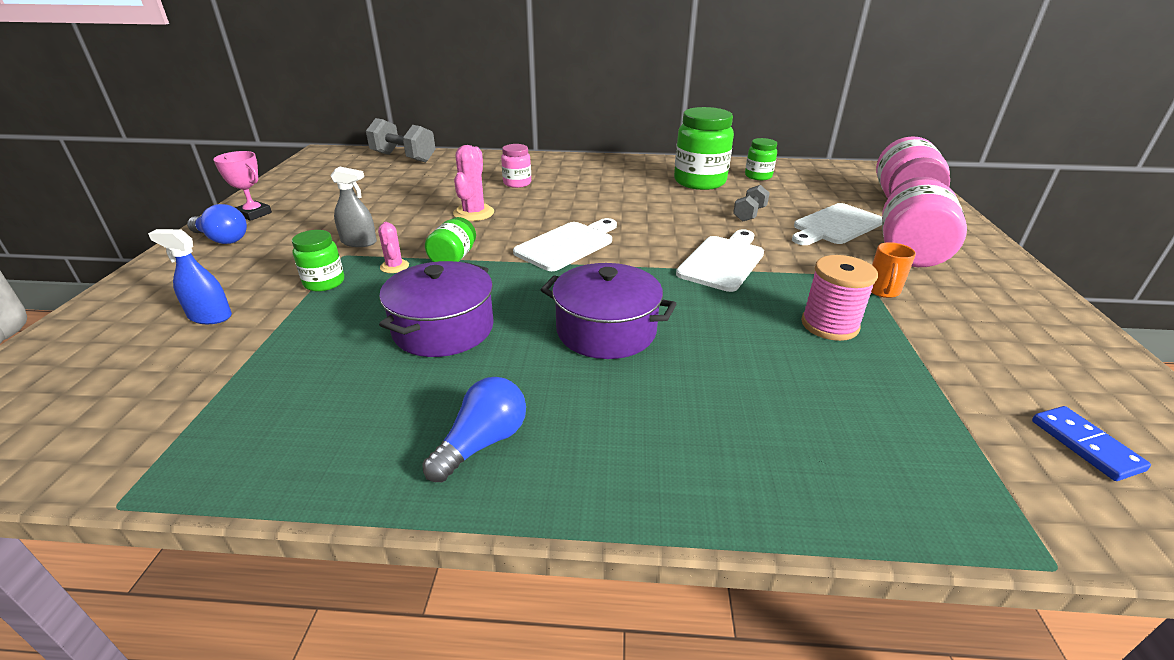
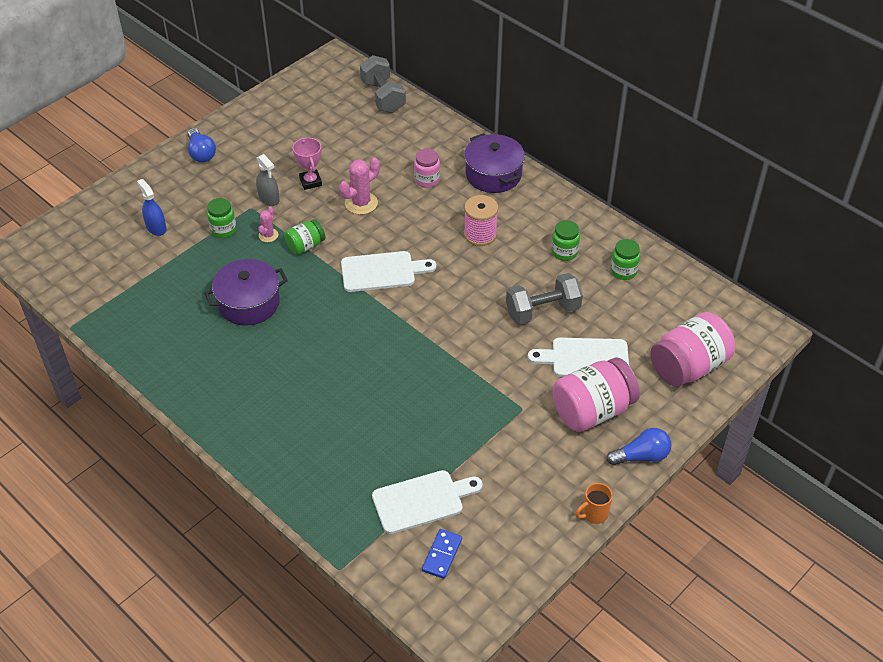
camera: 40 degrees right, 15 degrees up
(254, 214) = (234, 131): pink trophy -> pink trophy (310, 182)
(482, 443) = (204, 381): blue light bulb -> blue light bulb (641, 456)
(606, 330) = (321, 354): purple pot -> purple pot (493, 174)
(699, 182) = (564, 252): green jar -> green jar, size x0.53
(723, 261) = (455, 343): white cutting board -> white cutting board (422, 501)
(749, 214) = (542, 311): grey dumbbell -> grey dumbbell, size x1.76
(829, 325) = (439, 425): pink spool -> pink spool (480, 234)
(882, 291) = (511, 425): orange mug -> orange mug (594, 514)

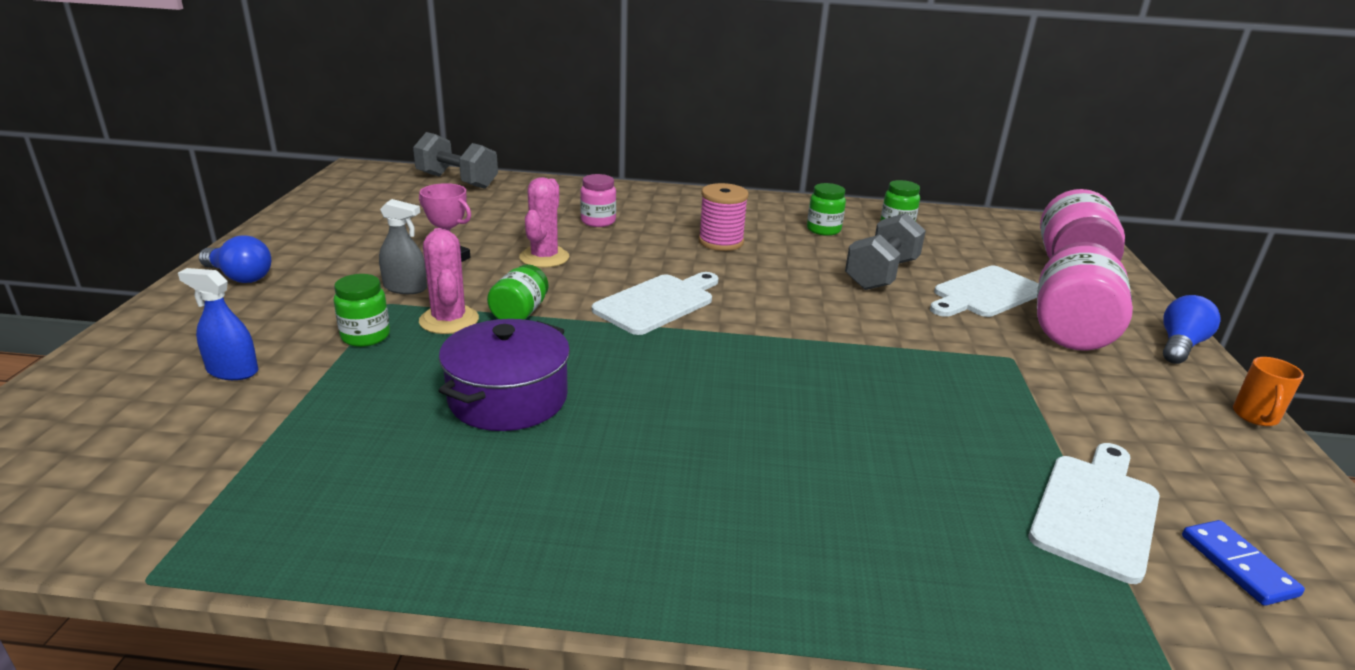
camera: 40 degrees left, 20 degrees down
(268, 235) = (449, 320): pink cactus -> pink cactus, size x1.72
(493, 174) = (664, 201): purple pot -> none

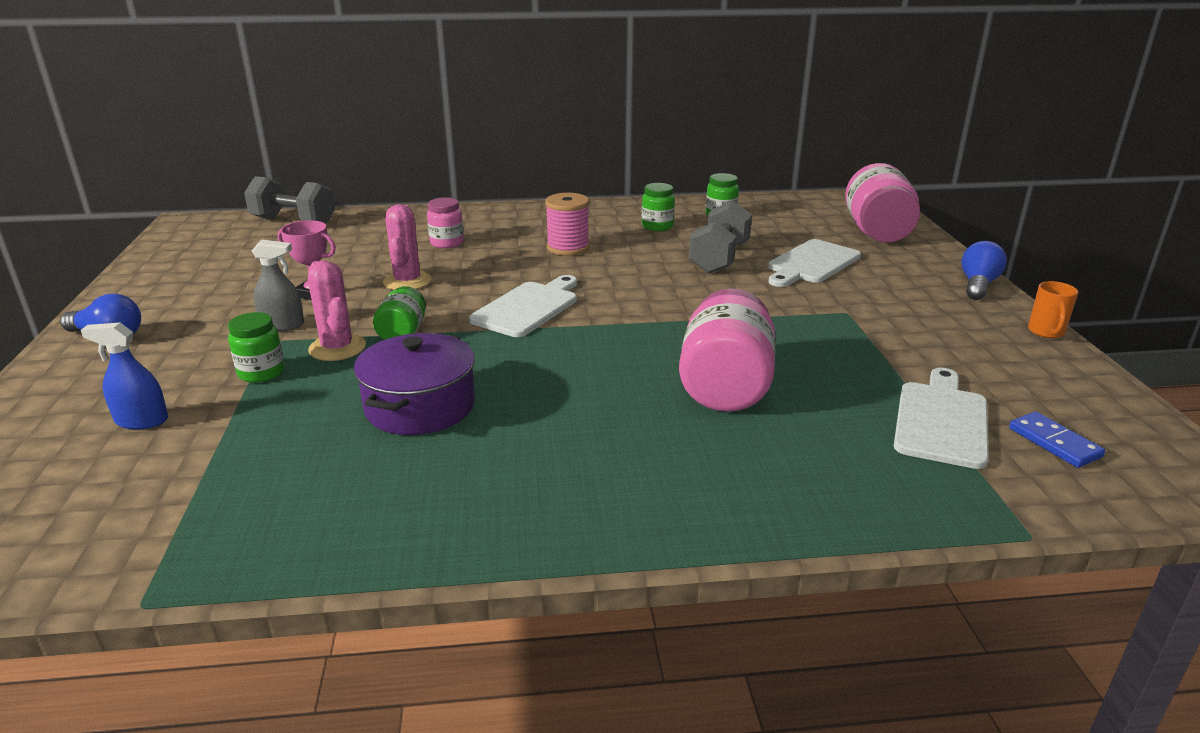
camera: 10 degrees left, 0 degrees up
(1071, 329) = (889, 284): pink jar -> pink jar (725, 386)

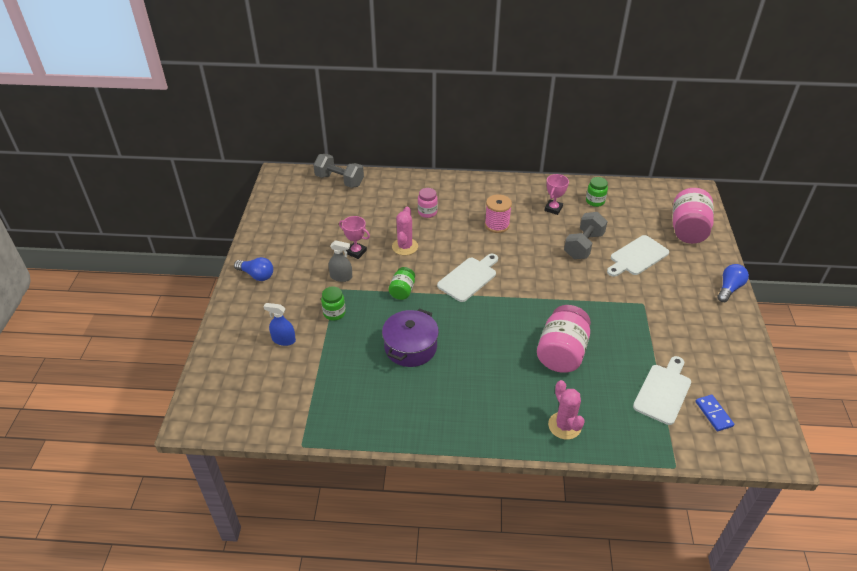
camera: 10 degrees right, 15 degrees up
(337, 348) = (370, 299): pink cactus -> pink cactus (564, 426)
(657, 226) = (553, 209): green jar -> pink trophy
(1046, 332) = (750, 334): orange mug -> none

